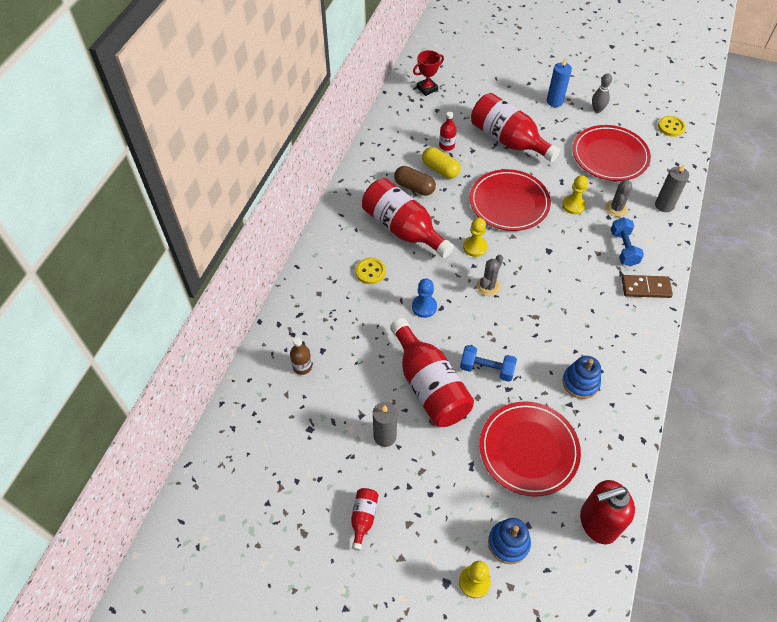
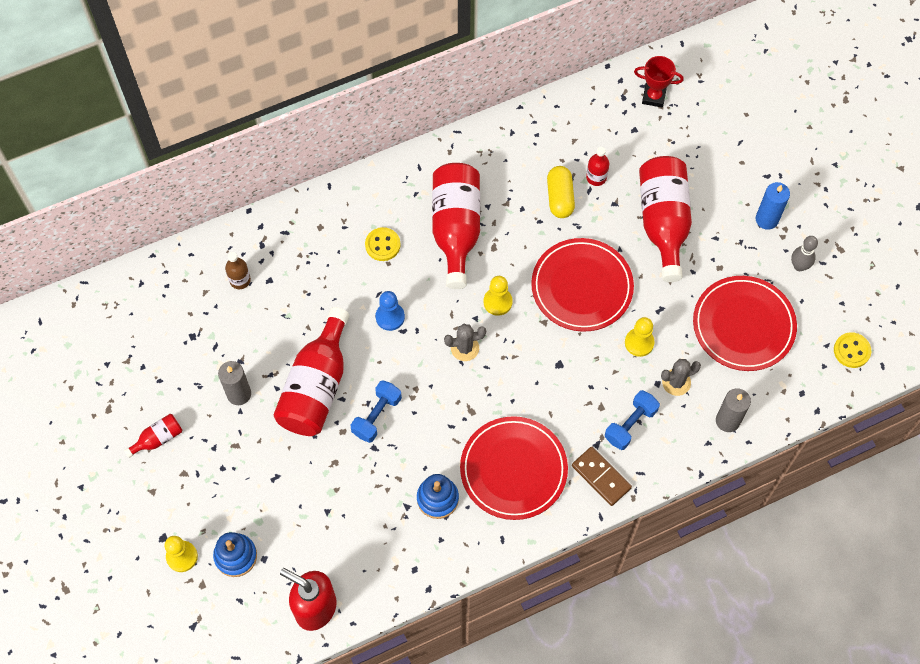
camera: 45 degrees right, 10 degrees up
(414, 187) = (514, 196): brown capsule -> none
(486, 369) = (377, 416): blue dumbbell -> blue dumbbell turned 60 degrees clockwise
(528, 450) = (331, 508): red plate -> red plate (513, 469)

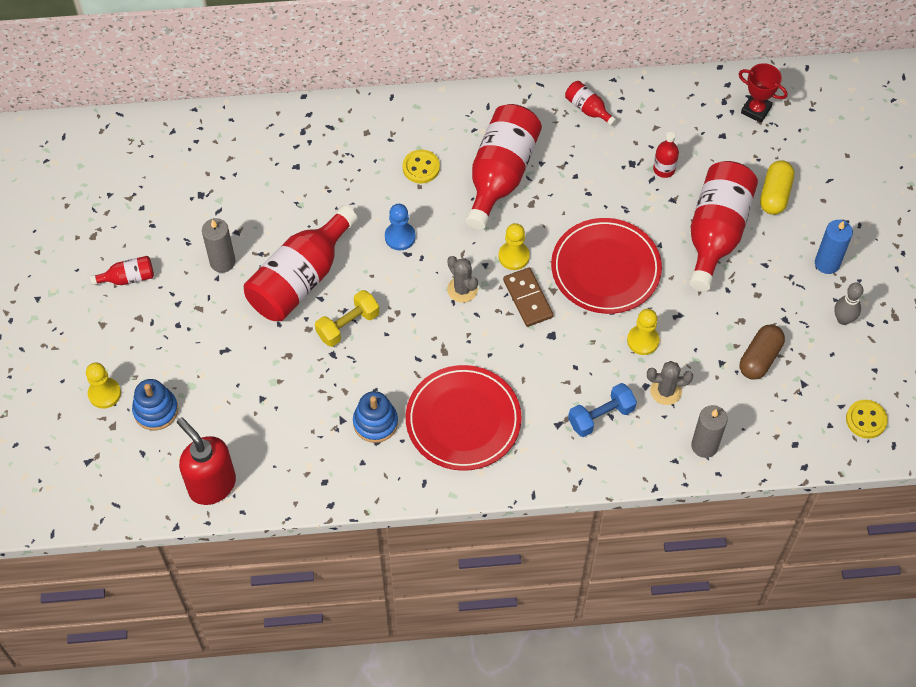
camera: 20 degrees right, 5 degrees down
(240, 280) = (268, 157): brown bottle -> none
(377, 416) = (348, 325): blue dumbbell -> yellow dumbbell
(465, 348) = (462, 289): grey cactus -> grey cactus turned 45 degrees clockwise
(508, 142) = (588, 109): none -> red bottle
(560, 198) = (618, 177): yellow capsule -> yellow capsule (775, 195)
(601, 477) = (550, 457): brown domino -> brown domino (528, 298)
(743, 325) = (759, 358): red plate -> brown capsule

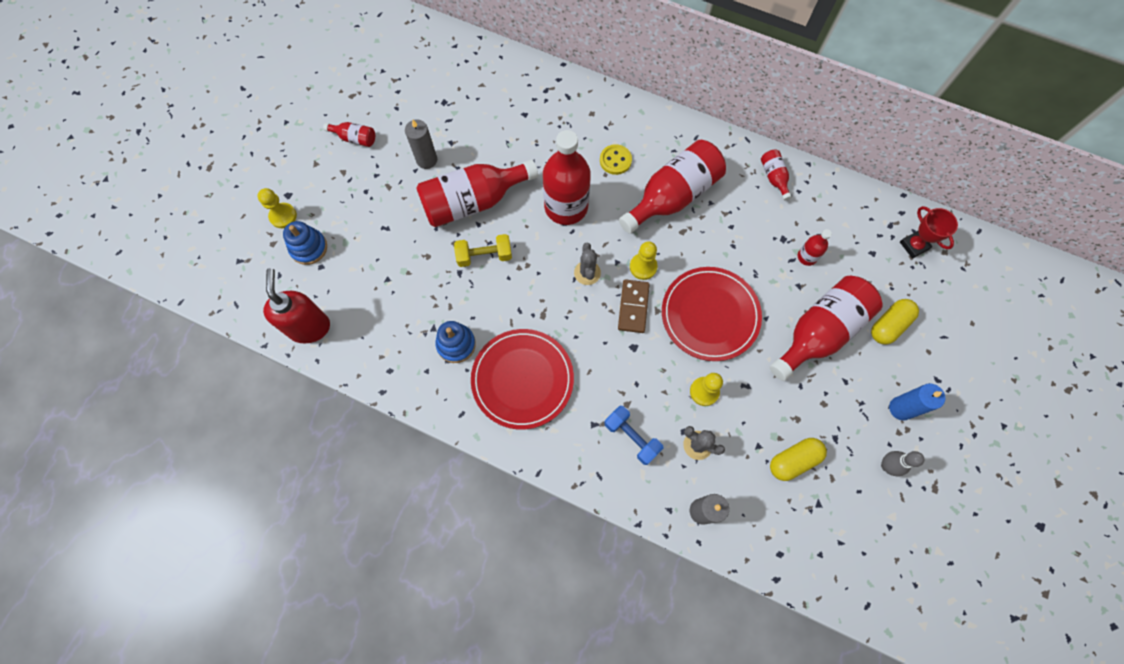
camera: 30 degrees right, 10 degrees up
(400, 237) = (566, 206): blue pawn -> red bottle
(601, 416) = (632, 437): blue dumbbell -> blue dumbbell turned 45 degrees clockwise
(759, 358) = (793, 460): brown capsule -> yellow capsule
(866, 420) = (855, 568): yellow button -> none

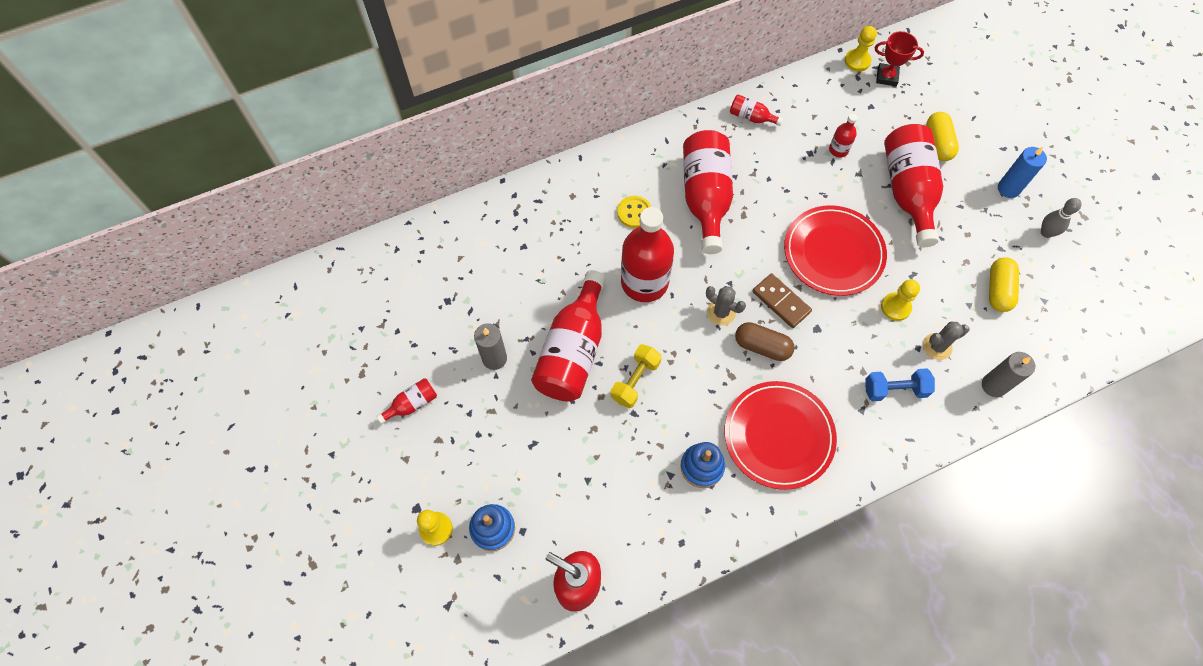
camera: 50 degrees left, 5 degrees down
(584, 319) = (762, 346): none -> brown capsule
(643, 267) = (751, 267): yellow pawn -> yellow pawn (857, 61)

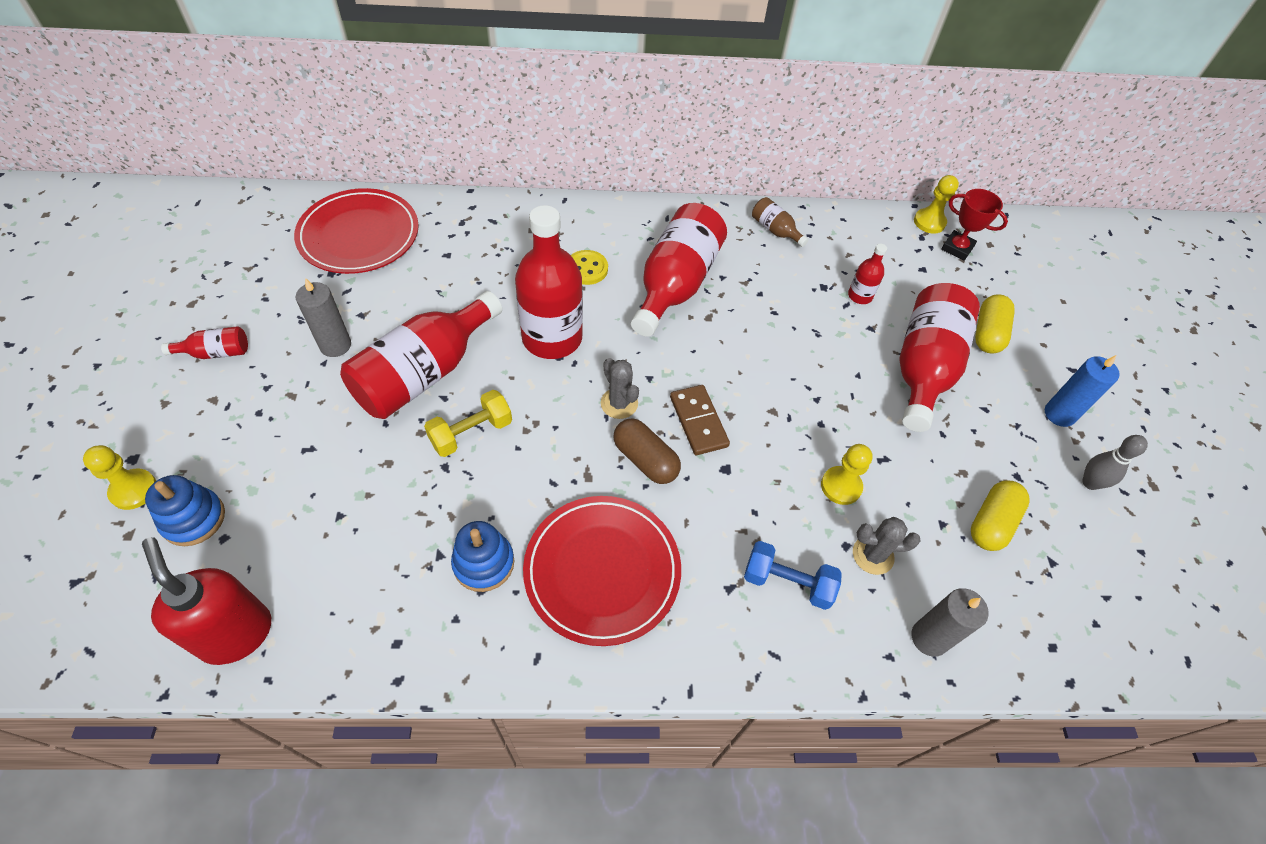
camera: 20 degrees right, 10 degrees down
(751, 117) = (775, 230): red bottle -> brown bottle
(833, 253) = (794, 396): red plate -> red plate (359, 235)

